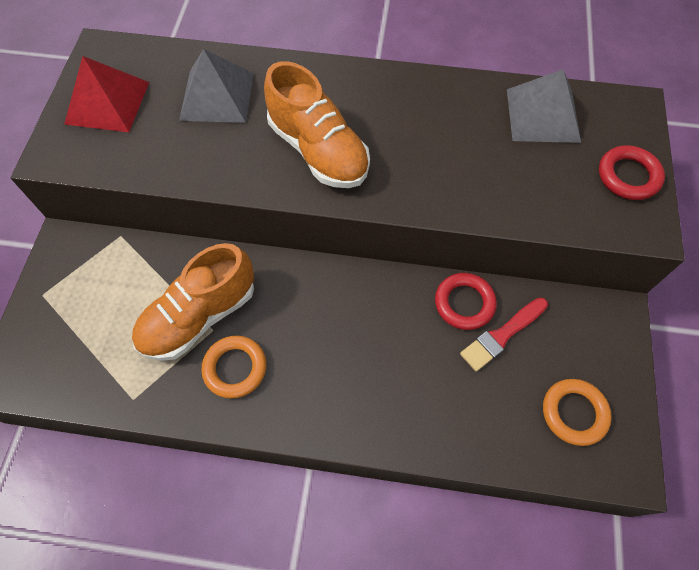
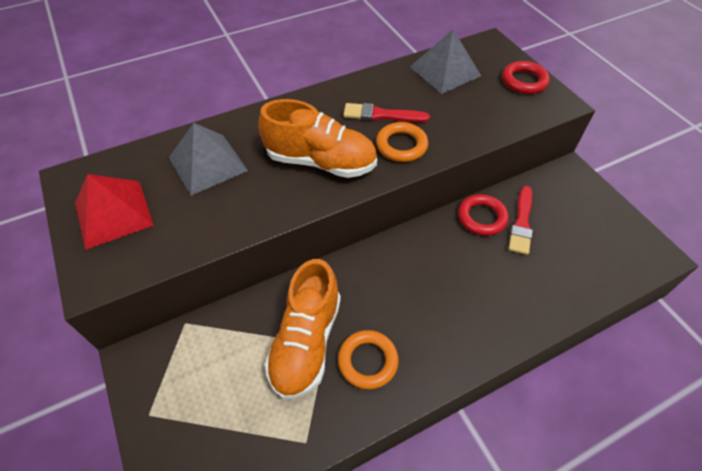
camera: 35 degrees left, 10 degrees down
(423, 131) = (381, 115): none -> red brush
(574, 413) = (602, 242): orange ring -> orange ring (401, 145)

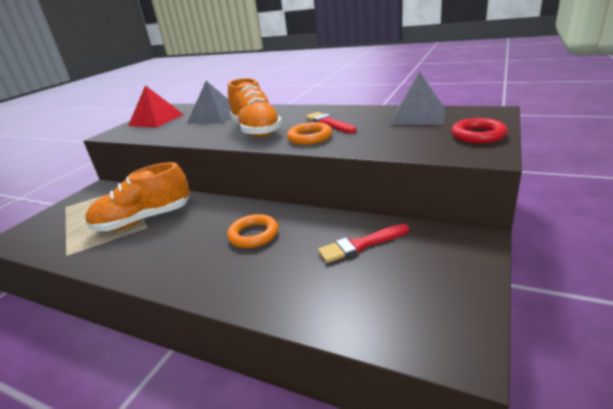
camera: 55 degrees right, 25 degrees down
(367, 361) = (144, 245): orange ring -> orange ring (253, 235)
(482, 217) = (337, 225): red ring -> none

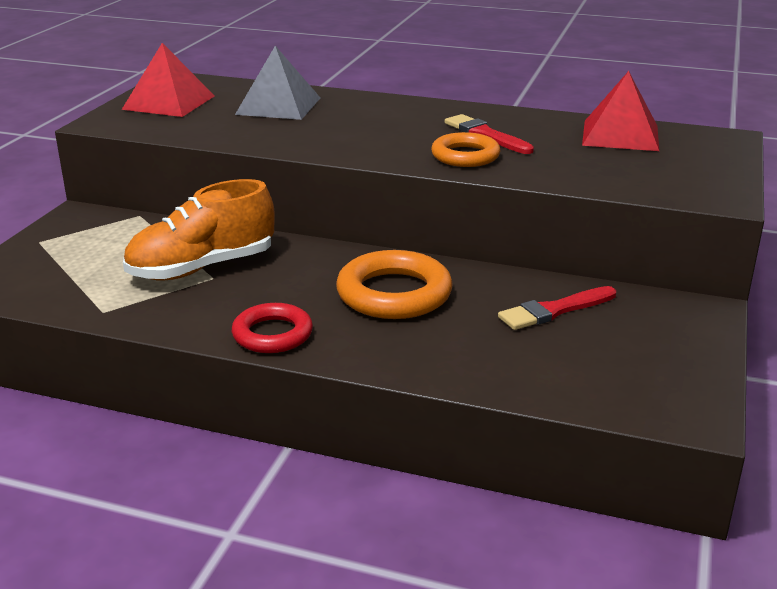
camera: 10 degrees left, 0 degrees up
(253, 235) = (394, 294): orange ring -> orange ring, size x1.54
(256, 130) = (370, 137): orange shoe -> none
(418, 116) = (620, 135): grey pyramid -> red pyramid
(478, 135) = (708, 171): red ring -> red ring (272, 334)

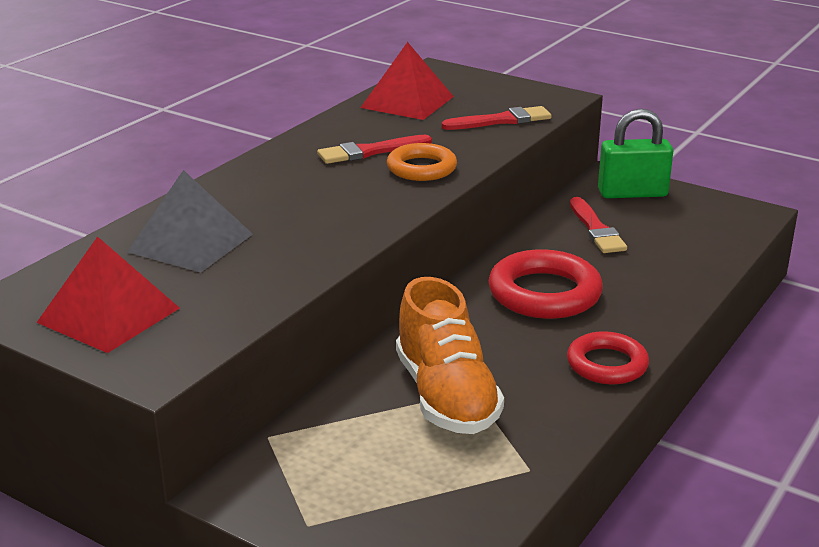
camera: 75 degrees left, 0 degrees up
(394, 294) = (544, 293): orange ring -> red ring
(616, 176) = (501, 120): none -> red brush
(670, 326) = (632, 193): none -> green padlock

